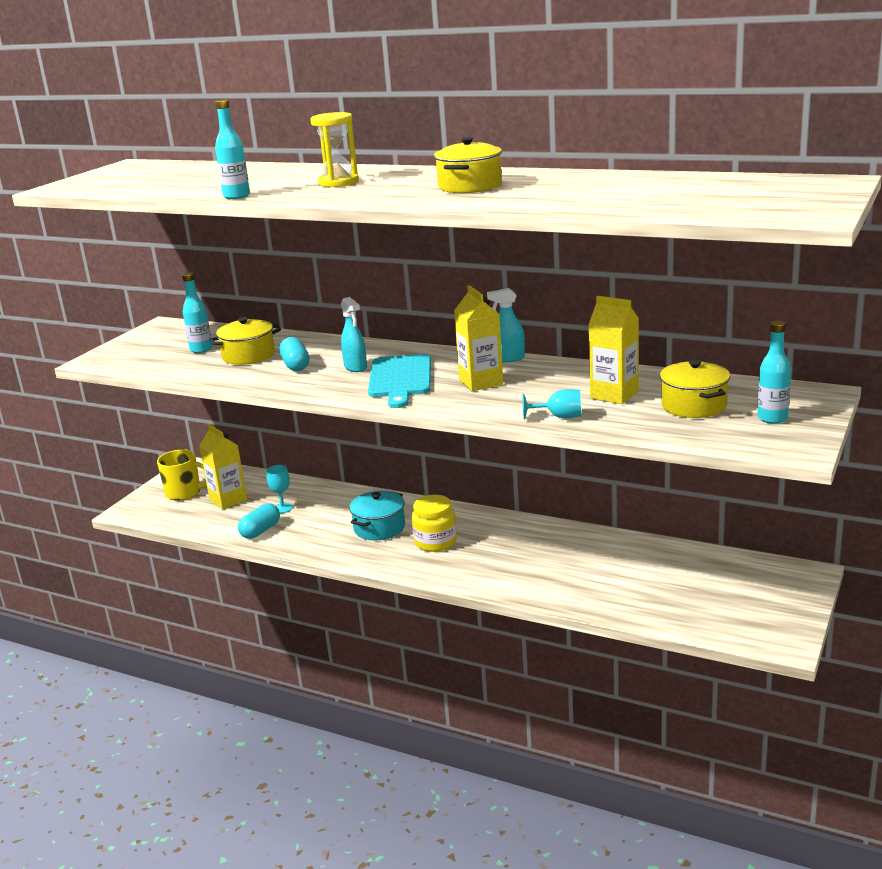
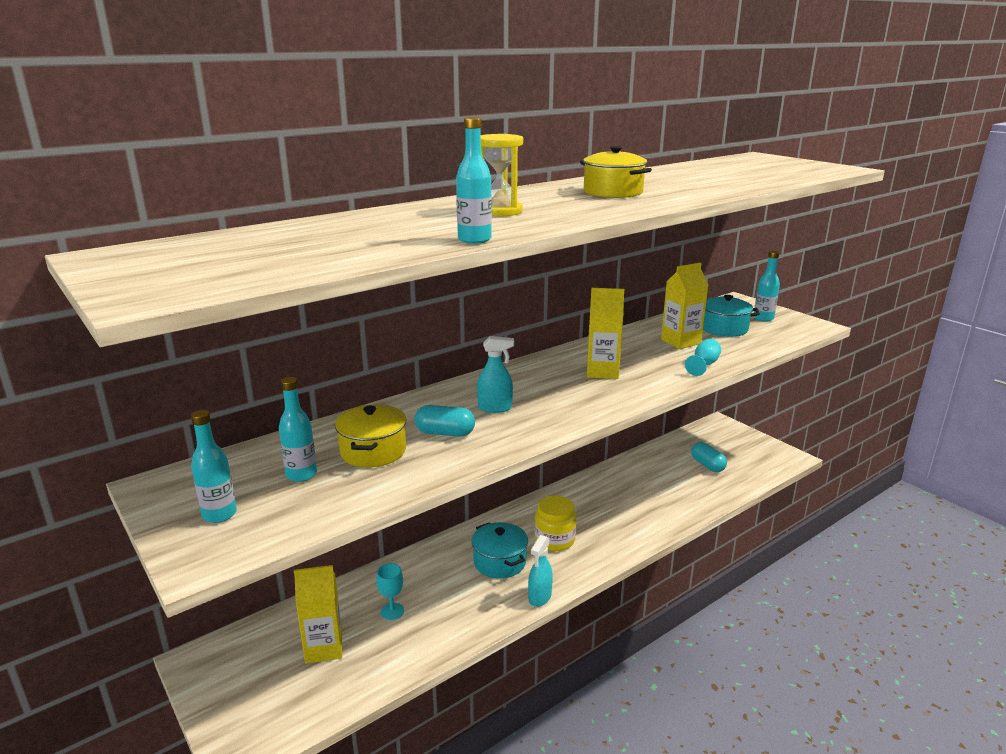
camera: 65 degrees left, 0 degrees up
(141, 348) = (219, 514): none -> turquoise bottle
(184, 493) = (259, 682): yellow mug -> none
(260, 531) = (424, 640): turquoise capsule -> turquoise capsule (707, 465)
(400, 378) = (552, 397): turquoise cutting board -> none
(508, 358) = (563, 352): turquoise spray bottle -> turquoise spray bottle (539, 597)
(694, 406) = (724, 329): yellow pot -> turquoise pot

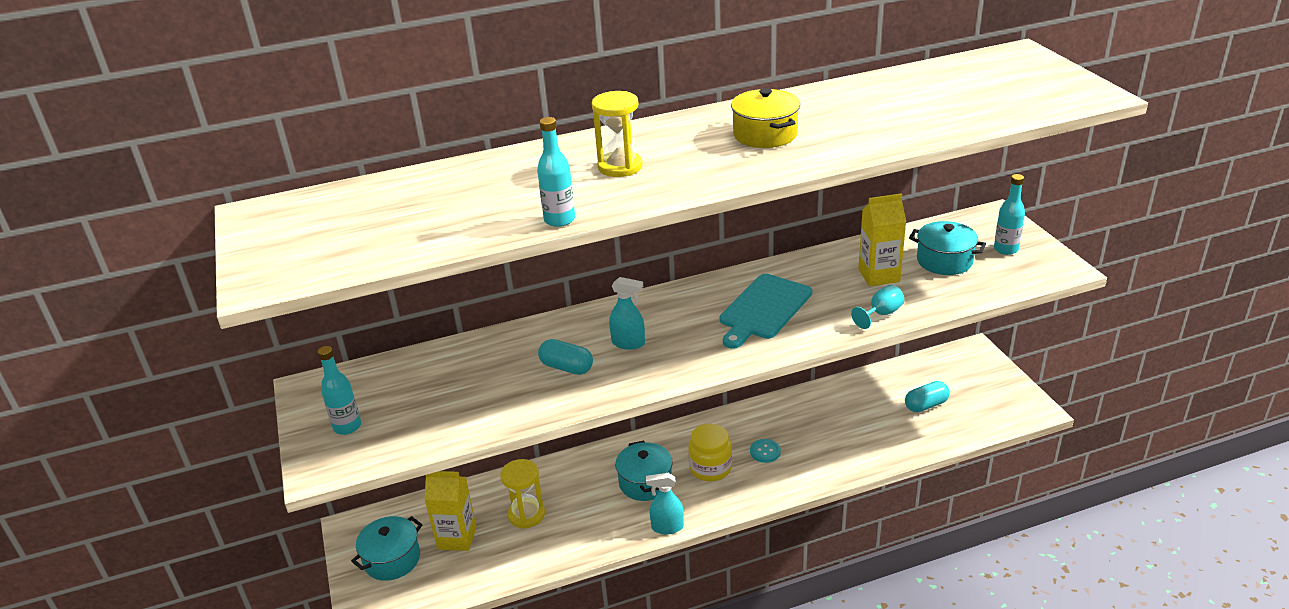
camera: 20 degrees right, 10 degrees up
(255, 684) = (392, 559): none -> turquoise pot
(301, 475) = (424, 396): turquoise bottle -> none
(373, 451) = (494, 379): yellow pot -> none
(392, 611) = (526, 515): turquoise goblet -> yellow hourglass
(539, 597) = (667, 527): turquoise spray bottle -> turquoise spray bottle turned 45 degrees clockwise
(596, 519) = (765, 452): none -> turquoise button
(602, 372) = (763, 309): yellow carton -> turquoise cutting board
(707, 465) = (926, 405): turquoise capsule -> turquoise capsule turned 75 degrees clockwise

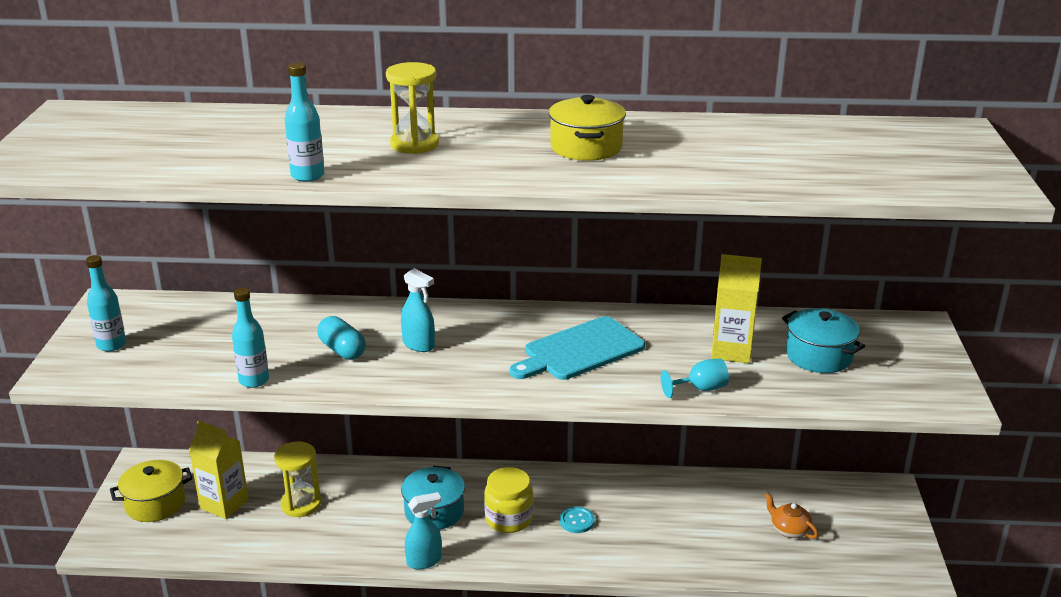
camera: 20 degrees right, 5 degrees down
(392, 559) = (155, 504): turquoise pot -> yellow pot
(667, 527) = (424, 561): turquoise spray bottle -> turquoise spray bottle turned 135 degrees clockwise
(926, 405) = (789, 529): turquoise capsule -> orange teapot
(1005, 249) = (902, 363): turquoise bottle -> turquoise bottle (254, 380)

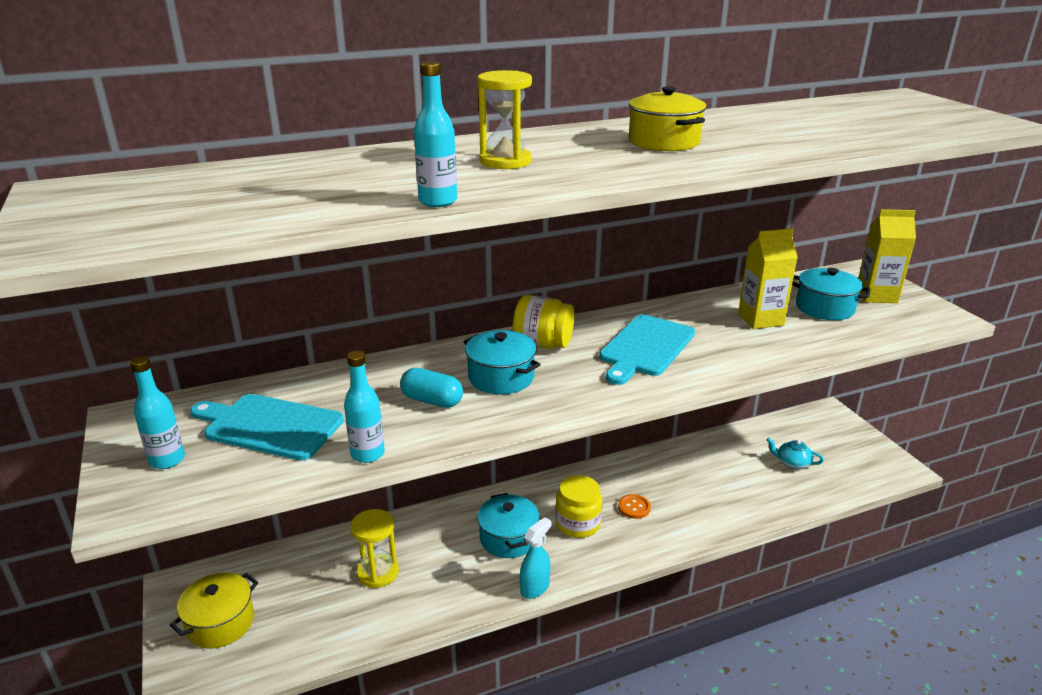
camera: 25 degrees left, 0 degrees up
(201, 338) = (269, 426): none -> turquoise cutting board
(224, 504) = (298, 598): yellow carton -> yellow carton (876, 296)
(419, 345) = (501, 377): turquoise spray bottle -> turquoise pot
(487, 323) = (542, 344): none -> yellow jar
(577, 521) = (634, 507): turquoise button -> orange button
(700, 389) = (772, 354): turquoise goblet -> none
(789, 529) = (792, 463): orange teapot -> turquoise teapot

